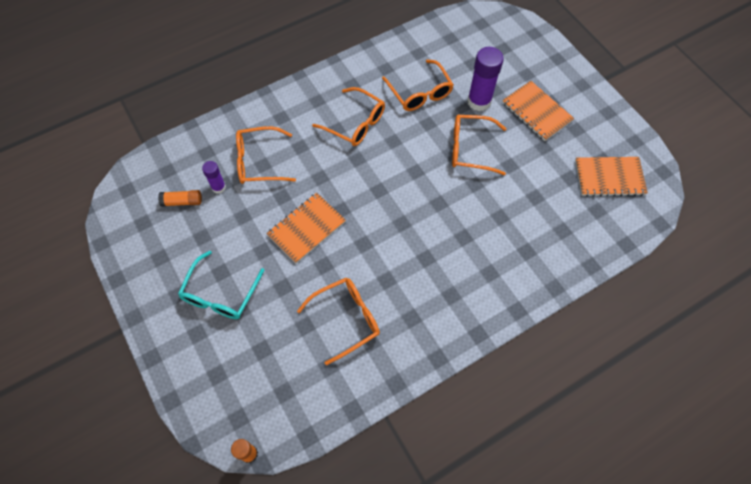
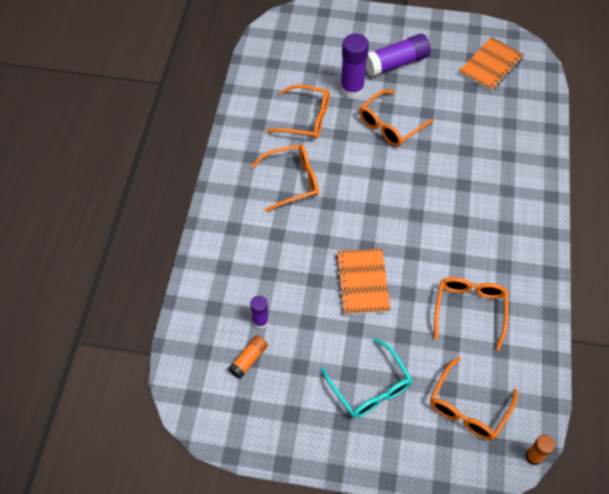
camera: 50 degrees left, 5 degrees down
(259, 161) = (263, 274): orange glasses -> orange glasses (468, 407)
(536, 112) = (396, 63): orange notebook -> purple glue stick

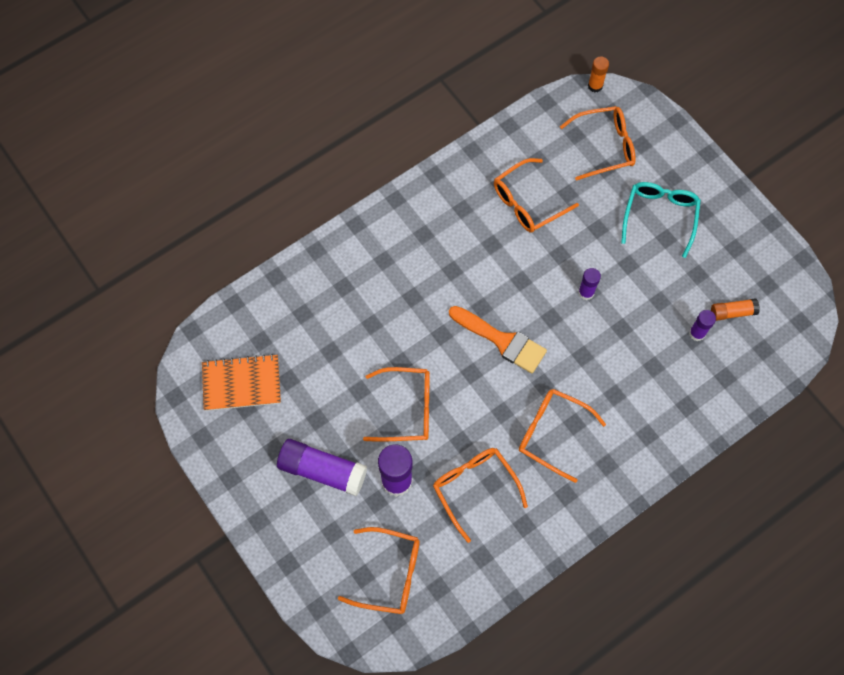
camera: 135 degrees left, 10 degrees up
(305, 50) = (389, 574): none -> orange glasses
(362, 282) = (586, 292): orange notebook -> purple glue stick
(380, 206) = (502, 341): none -> orange brush

